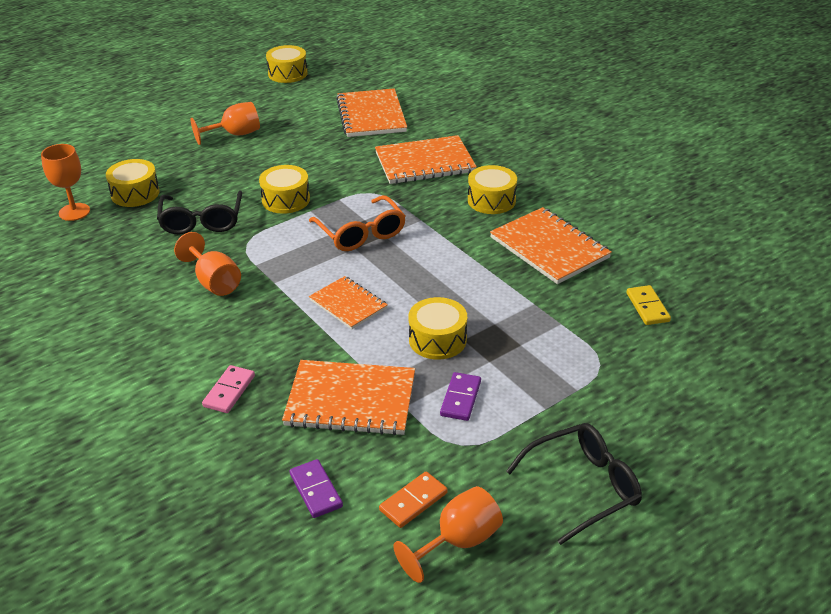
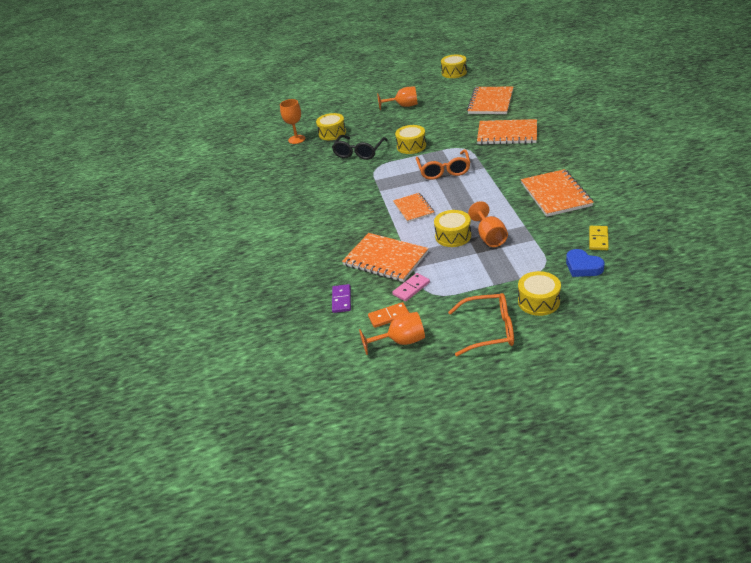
camera: 30 degrees right, 0 degrees up
(214, 282) = (348, 186): orange goblet -> orange goblet (489, 237)
(229, 391) = (325, 243): pink domino -> pink domino (411, 288)
(461, 398) = (447, 270): purple domino -> none
(491, 200) = (536, 161): yellow drum -> yellow drum (538, 301)
(583, 487) = (489, 330): black glasses -> orange glasses
(652, 354) = (583, 267): none -> blue heart

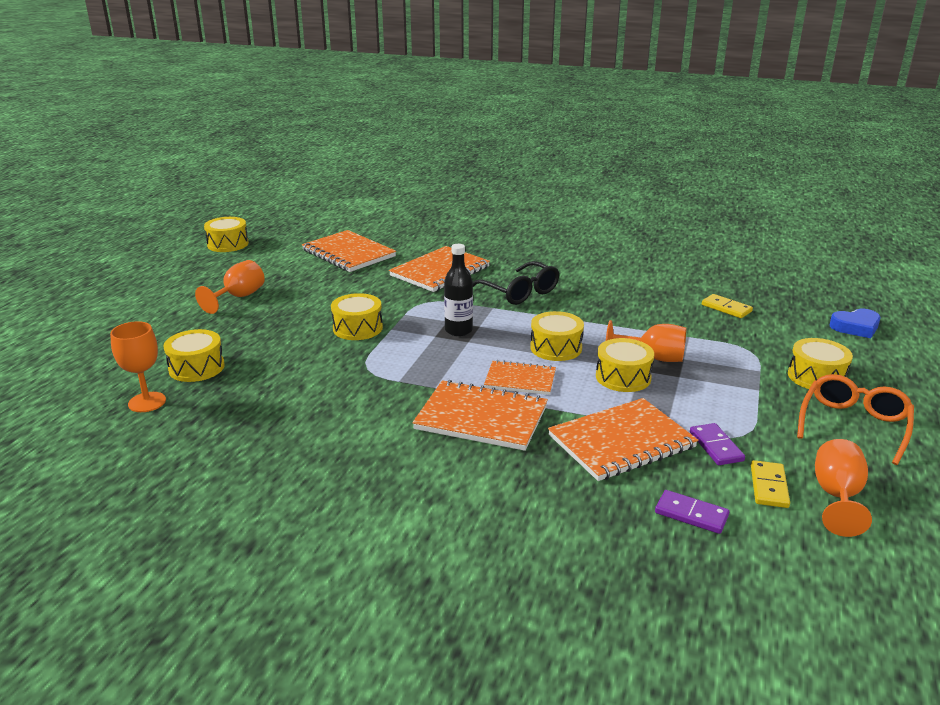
camera: 65 degrees left, 10 degrees down
(359, 152) = (299, 367): black glasses -> black glasses (520, 292)
(389, 316) = (769, 486): orange domino -> yellow domino
(411, 288) = (716, 446): pink domino -> purple domino
(444, 170) = (458, 330): orange glasses -> black bottle
(461, 204) = (556, 348): none -> yellow drum
(555, 194) = (612, 295): orange notebook -> orange notebook (481, 418)
(583, 267) = (770, 333): blue heart -> blue heart (855, 327)

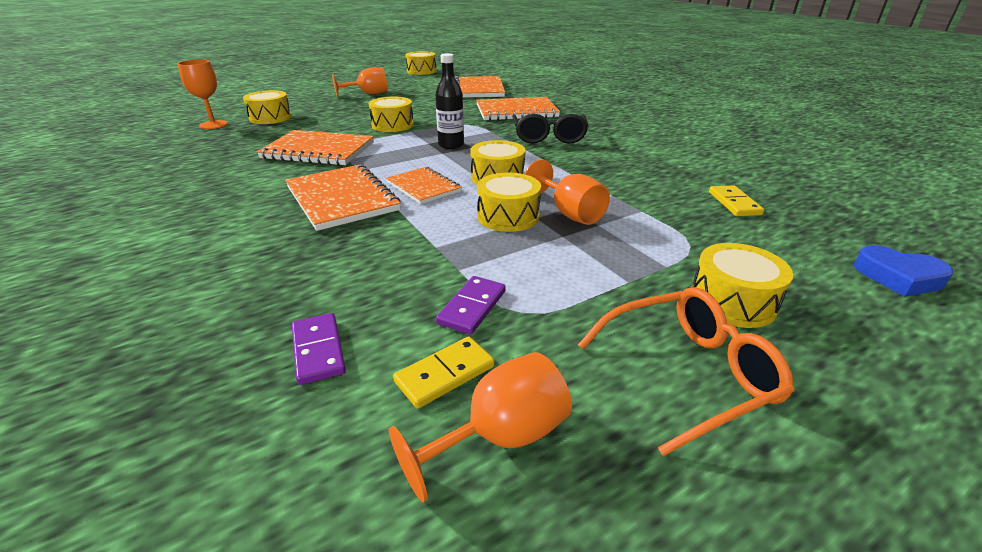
camera: 40 degrees right, 5 degrees up
(621, 441) = (399, 260): orange notebook -> orange notebook (318, 150)

